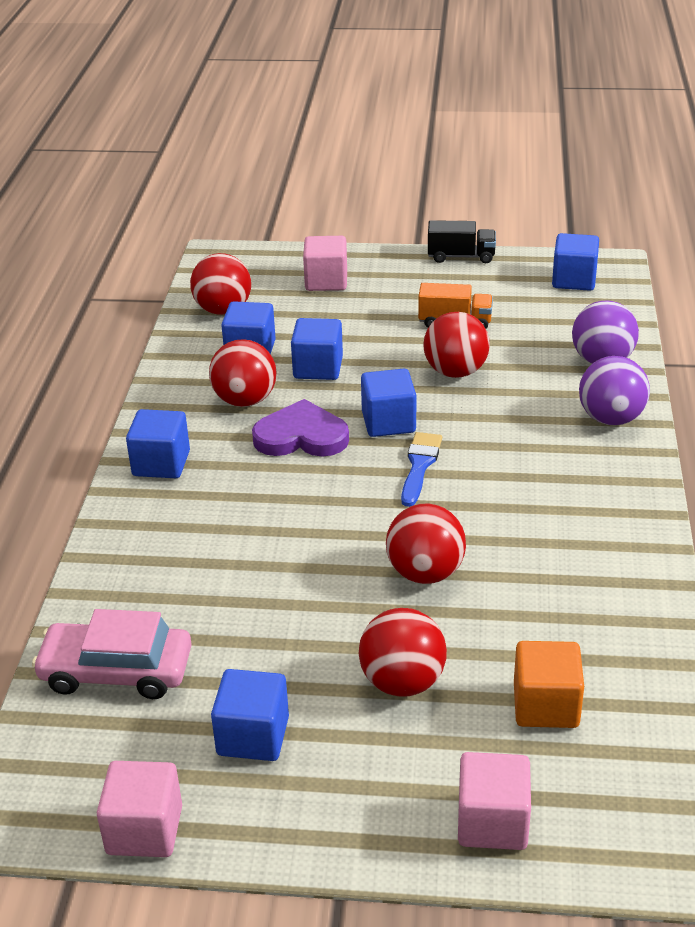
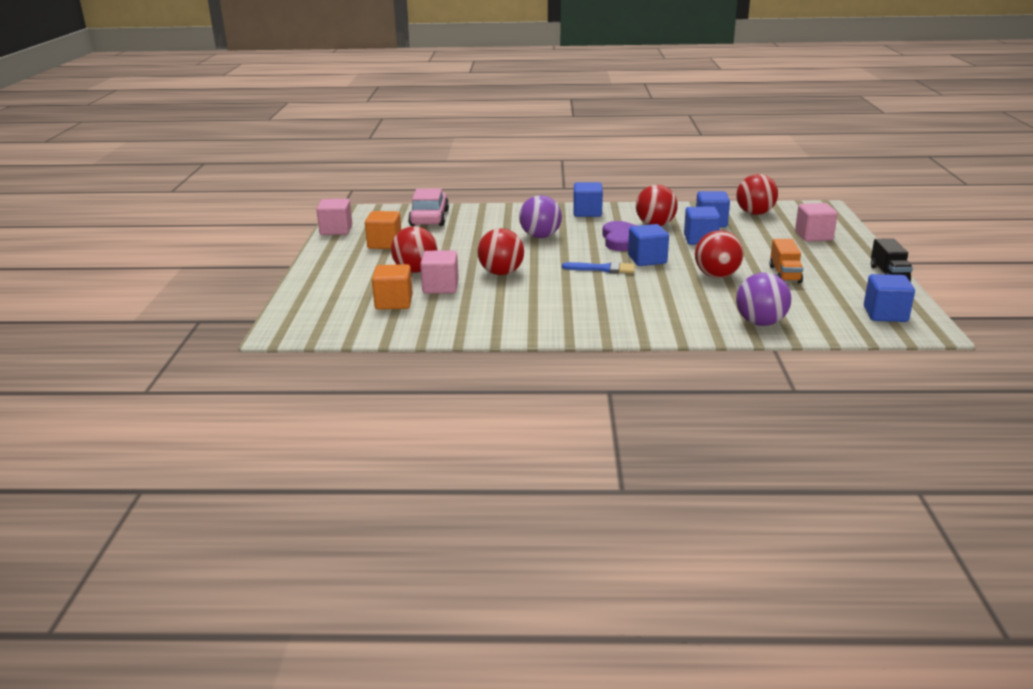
camera: 85 degrees right, 10 degrees down
(253, 736) = (384, 244): blue cube -> orange cube
(492, 822) = (319, 291): pink cube -> pink cube (440, 287)
(611, 418) = (680, 324): purple ball -> purple ball (540, 236)

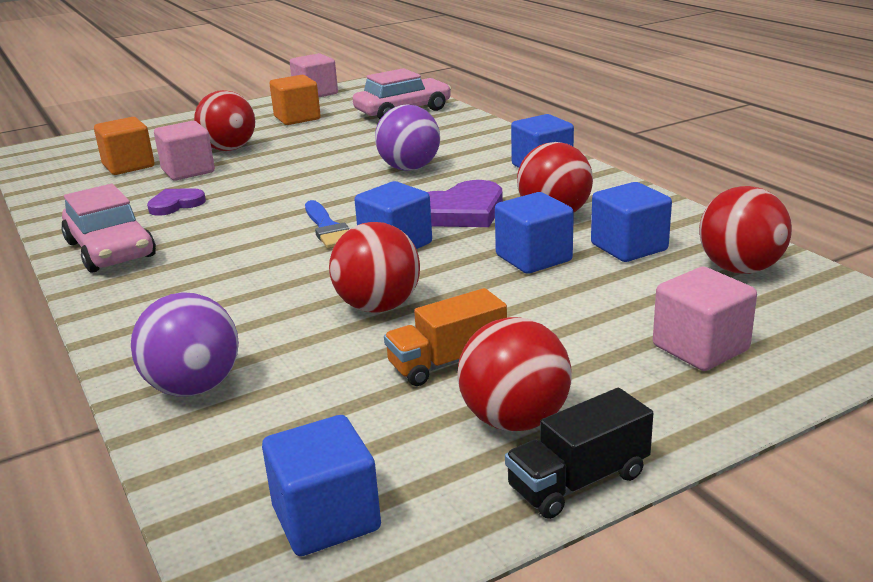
camera: 60 degrees right, 0 degrees up
(501, 273) = (258, 183): red ball -> red ball (514, 420)
(502, 298) = (176, 204): none -> purple heart
(555, 323) = (110, 249): none -> pink car

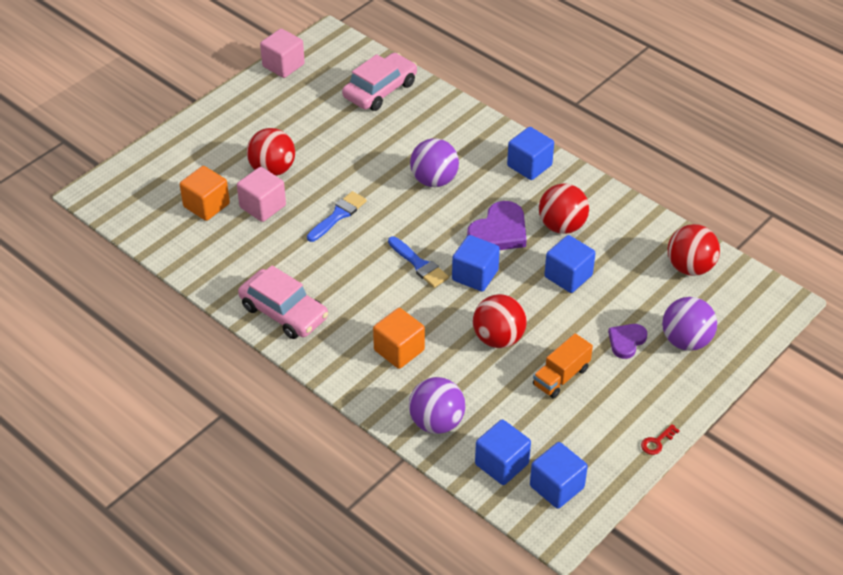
camera: 20 degrees left, 20 degrees up
(176, 204) = (288, 252): purple heart -> purple heart (626, 341)
(266, 183) = (338, 215): none -> blue brush
(297, 118) = (296, 112): orange cube -> orange cube (399, 350)
(514, 420) = (613, 411): red ball -> none
(578, 481) = (657, 442): black truck -> red key
(629, 247) = (621, 255): blue cube -> blue cube (501, 464)
(700, 348) = (686, 341): pink cube -> purple ball

